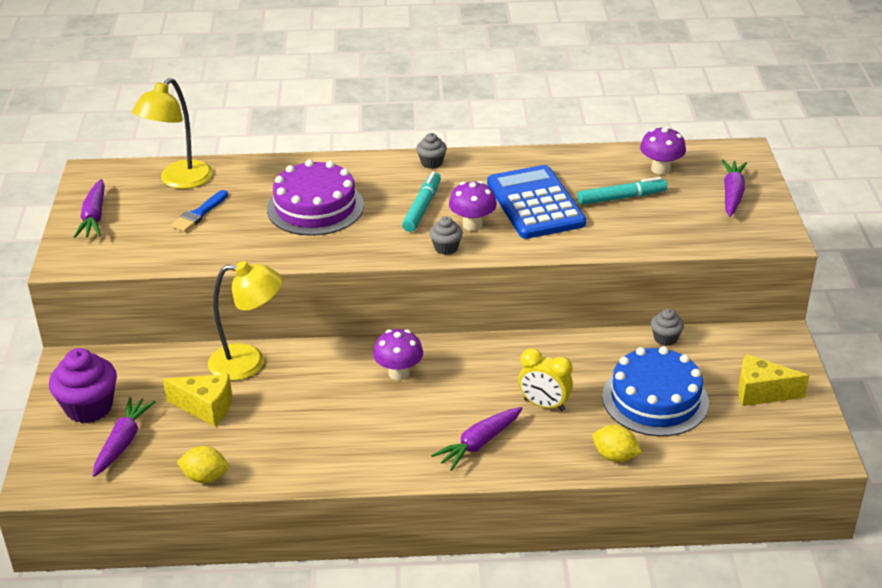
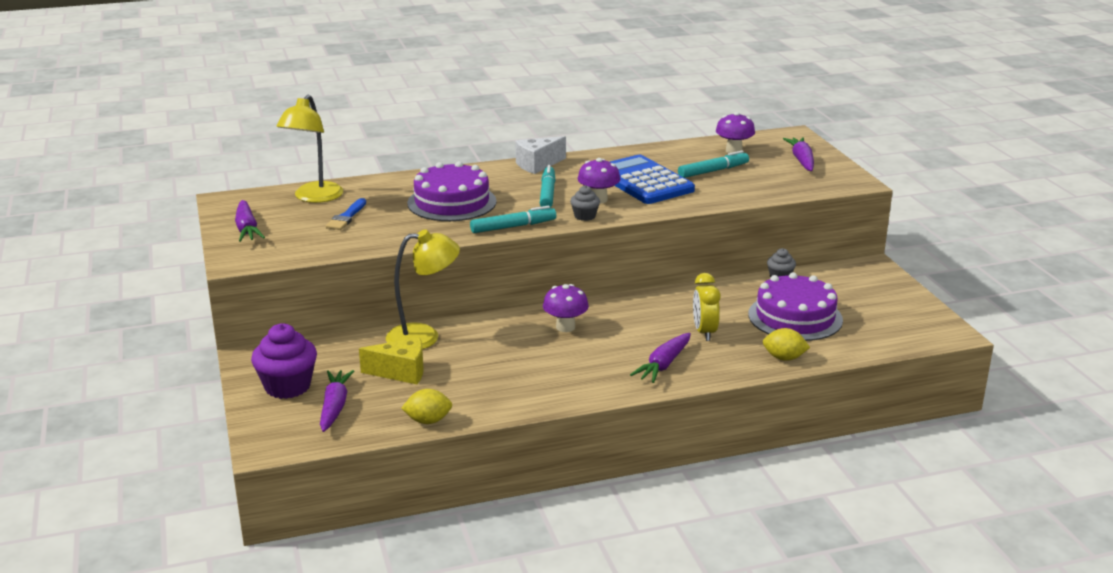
camera: 15 degrees left, 10 degrees down
(362, 252) = (512, 227): none -> turquoise marker
(431, 163) = (537, 165): grey cupcake -> white cheese
(544, 405) = (704, 332): yellow clock -> yellow clock turned 75 degrees clockwise
(655, 399) = (795, 317): blue cake -> purple cake
(761, 392) = (878, 302): yellow cheese -> none

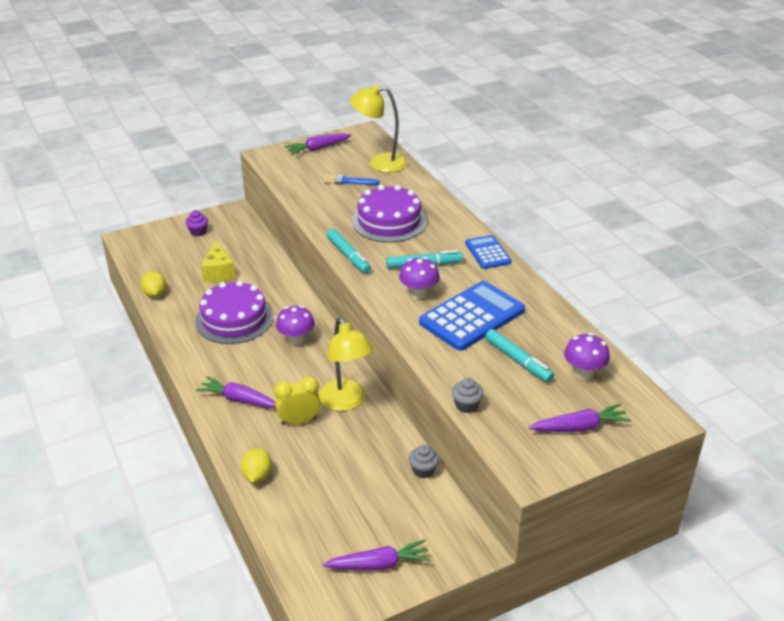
camera: 80 degrees right, 10 degrees up
(287, 386) = (198, 232): purple cupcake -> purple cupcake, size x0.53
(334, 407) = (173, 254): purple carrot -> purple carrot (379, 564)
(424, 336) = (271, 274): yellow lamp -> yellow lamp (346, 402)
(537, 165) = (488, 253): white cheese -> blue calculator
(585, 216) = (379, 290): grey cupcake -> grey cupcake (466, 405)
(795, 317) = (339, 483): purple cake -> purple cake (234, 319)

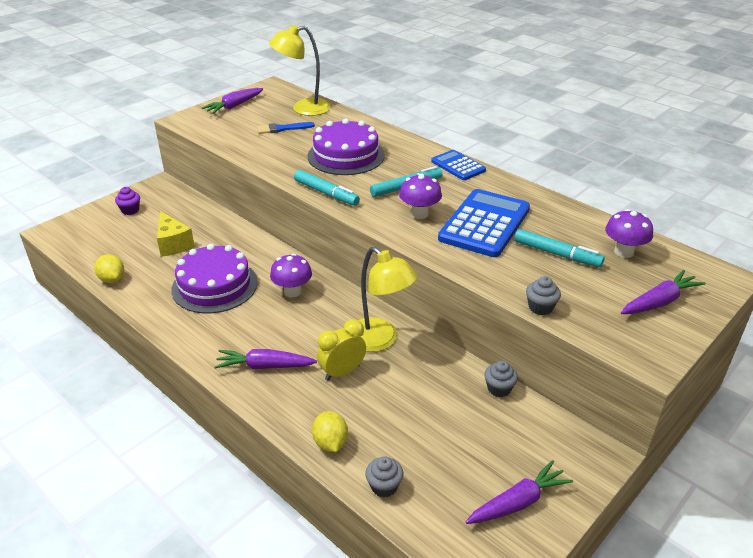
camera: 20 degrees left, 0 degrees up
(280, 521) = (384, 486): none -> grey cupcake

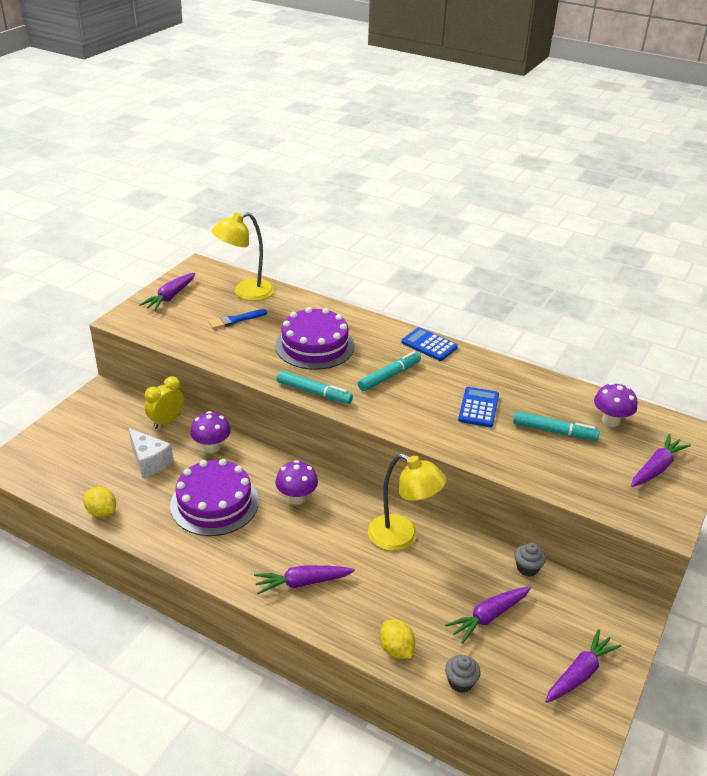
camera: 15 degrees left, 0 degrees up
(130, 210) = (83, 427): purple cupcake -> none
(173, 244) = (149, 462): yellow cheese -> white cheese
(342, 372) = (379, 576): yellow clock -> yellow clock (166, 421)
(419, 214) = (414, 404): purple mushroom -> purple mushroom (212, 447)
(439, 428) = (488, 617): none -> purple carrot
(485, 224) = (478, 408): blue calculator -> blue calculator, size x0.57
(540, 307) = (559, 489): grey cupcake -> none

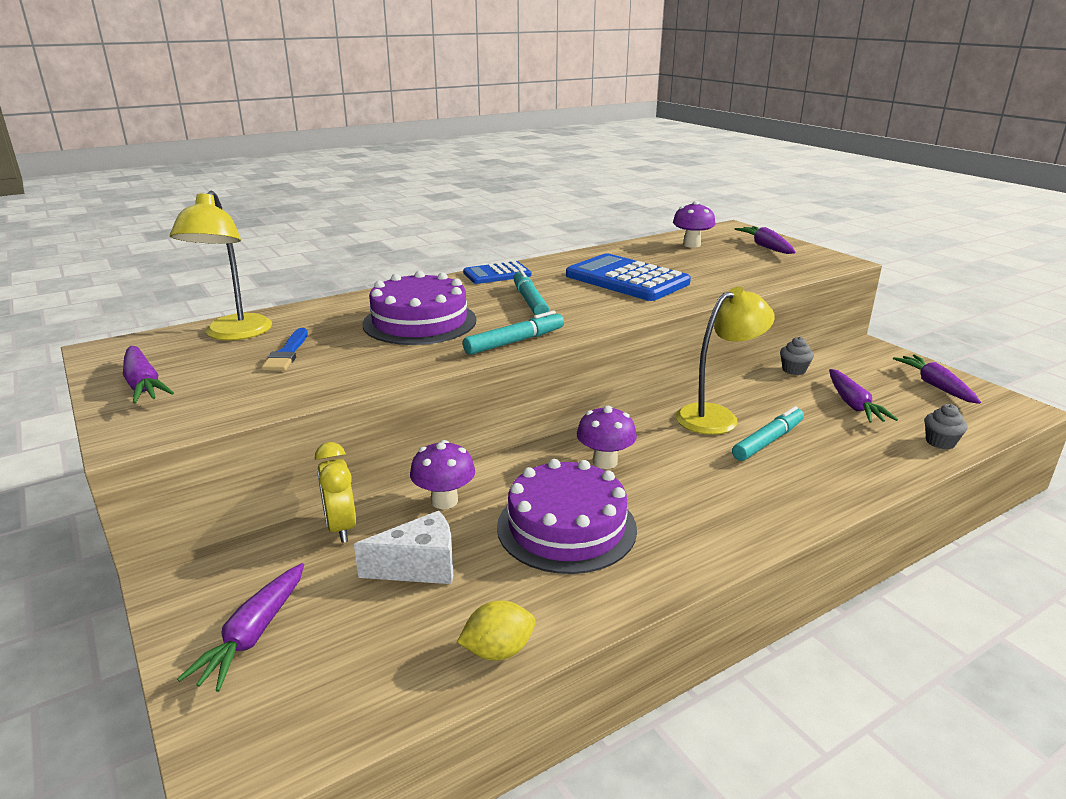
camera: 60 degrees left, 10 degrees down
(302, 583) = (760, 496): purple carrot -> purple carrot (253, 634)
(396, 649) = (888, 464): yellow lemon -> none
(478, 408) = (627, 279): blue calculator -> blue calculator, size x1.77
(553, 431) = (689, 264): turquoise marker -> turquoise marker (767, 441)

